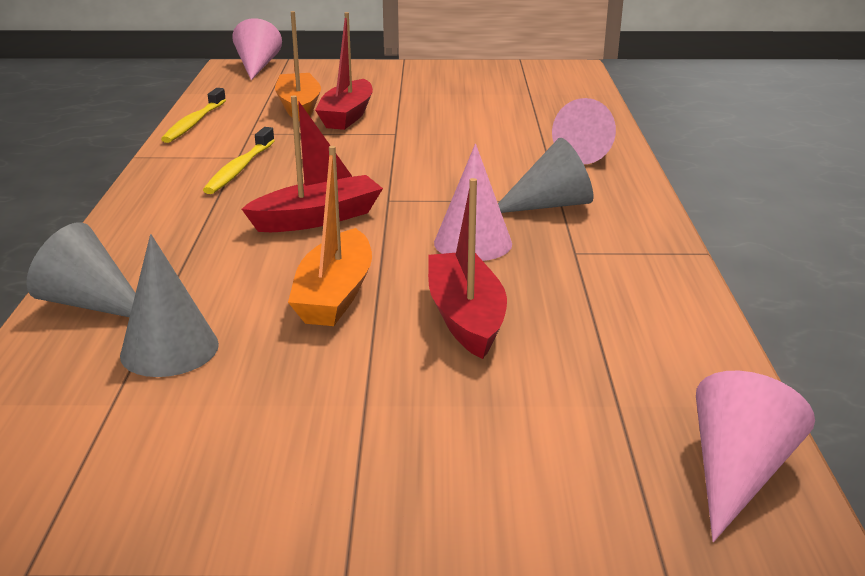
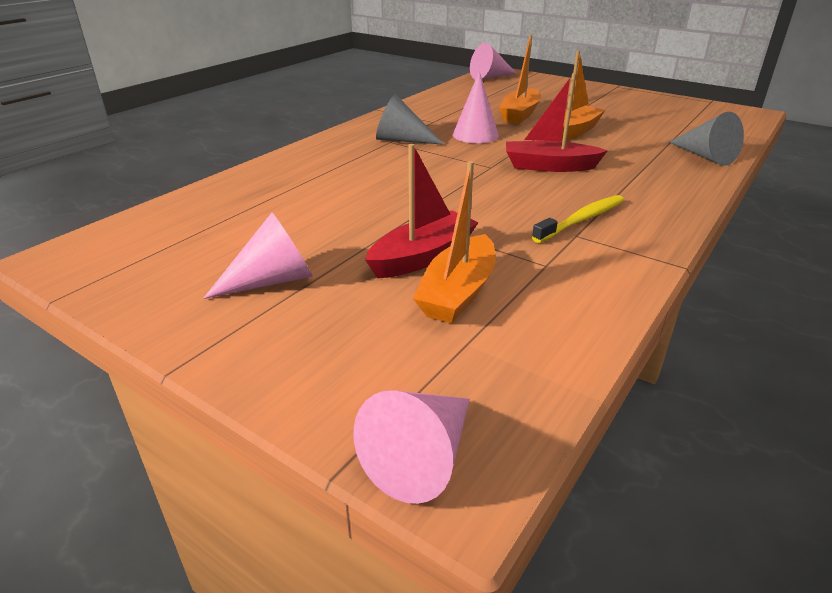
camera: 145 degrees left, 5 degrees up
(169, 349) = (661, 132): grey cone -> none
(194, 123) = (605, 304): yellow toothbrush -> none
(465, 317) = (520, 114): red boat -> orange boat
(587, 153) = (308, 160): pink cone -> pink cone (272, 280)

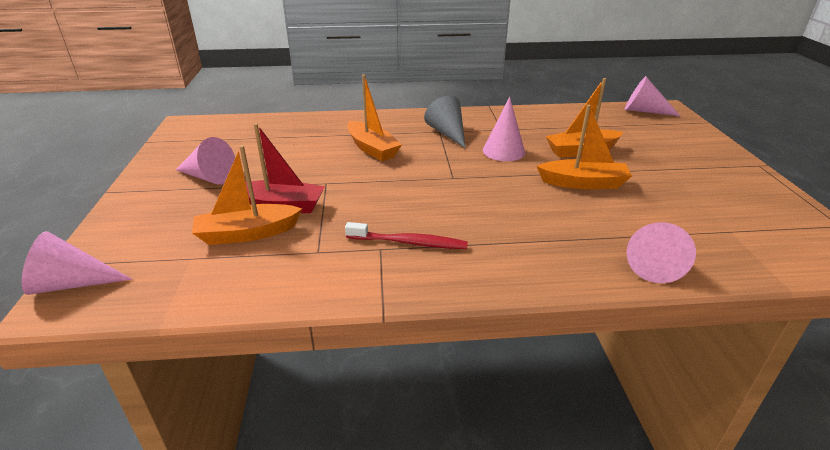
camera: 50 degrees right, 0 degrees up
(372, 177) = (372, 149): none -> orange boat
(549, 166) = (491, 198): red boat -> none
(581, 220) = (409, 242): yellow toothbrush -> red toothbrush
(704, 156) = (652, 263): grey cone -> pink cone

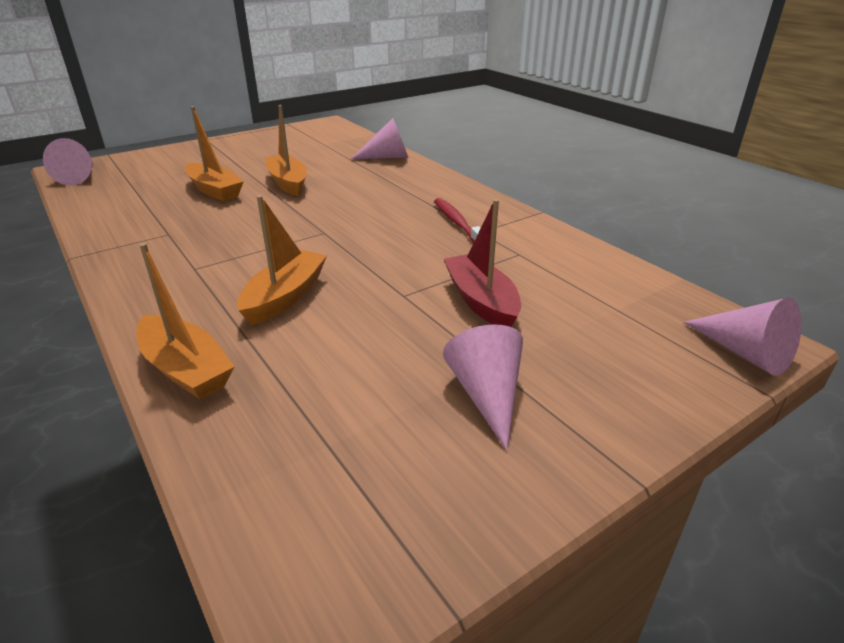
camera: 120 degrees left, 0 degrees up
(247, 233) = (546, 297): orange boat -> orange boat (186, 369)
(447, 133) = (200, 261): grey cone -> none
(503, 151) = (238, 221): pink cone -> none

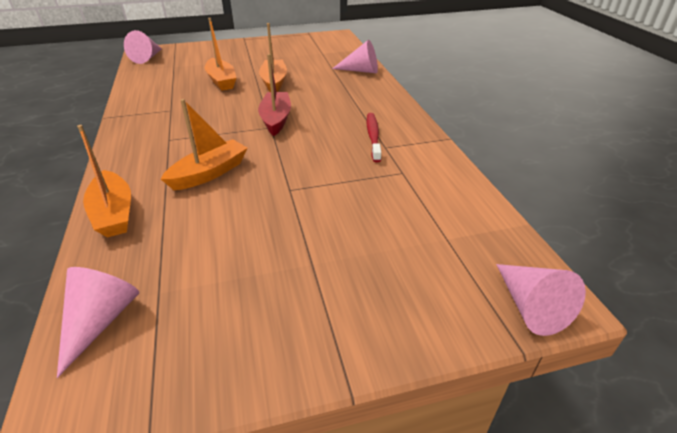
camera: 20 degrees right, 5 degrees up
(481, 301) = (342, 207): red boat -> red boat (276, 119)
(487, 395) = (289, 285): pink cone -> pink cone (100, 321)

